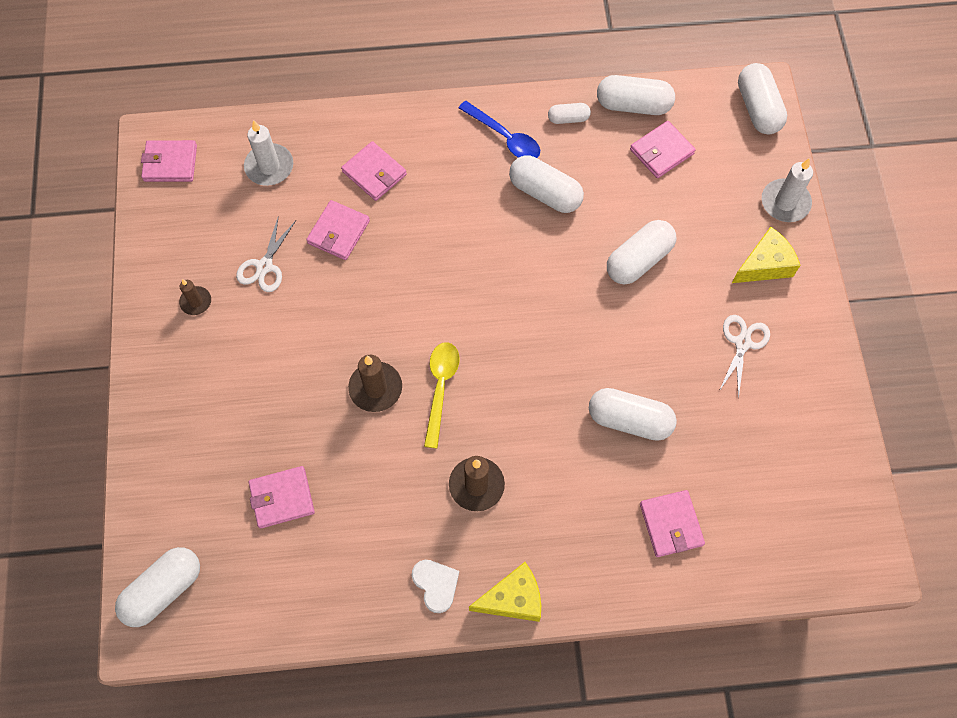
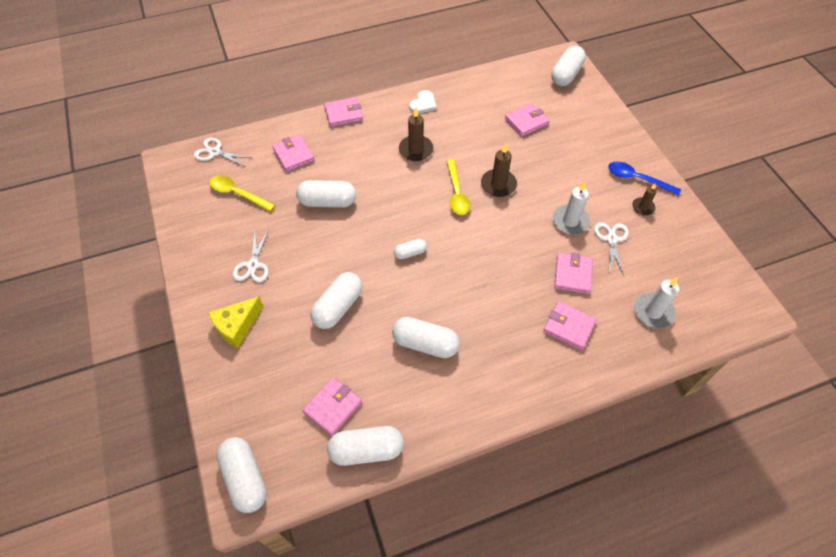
camera: 165 degrees right, 10 degrees down
(170, 163) = (729, 296): pink wallet -> pink wallet (344, 114)
(436, 584) = (423, 104): white heart -> white heart turned 105 degrees counterclockwise
(504, 137) = (474, 386): blue spoon -> blue spoon (637, 179)
(512, 599) = (379, 106): yellow cheese -> none
(568, 118) = (423, 419): white capsule -> white capsule (410, 253)
(761, 469) = (238, 194): none -> yellow spoon
(785, 202) = (219, 385): white candle -> white candle (570, 221)
(798, 563) = (215, 152): none -> white scissors

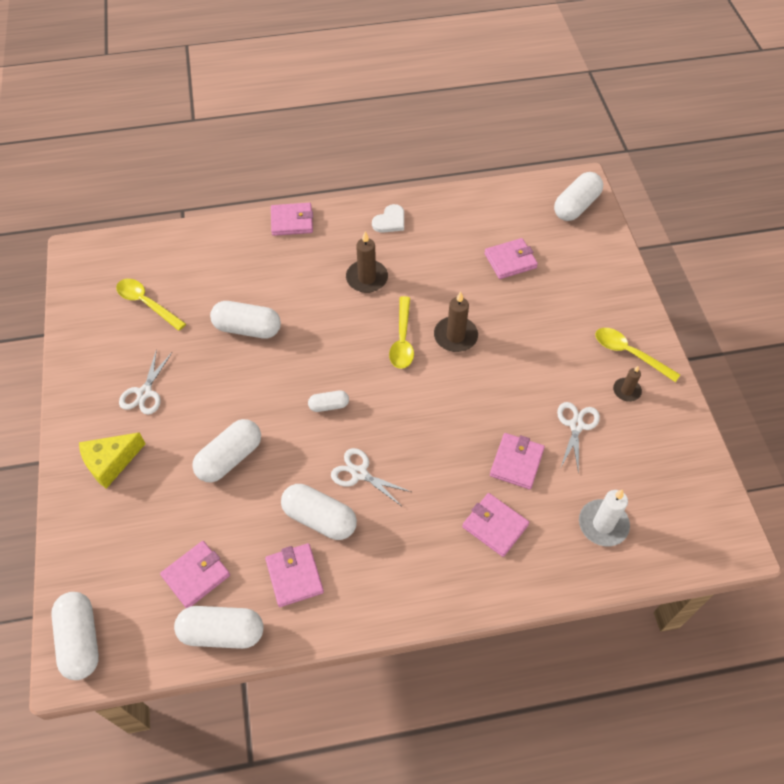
camera: 10 degrees right, 0 degrees up
(215, 152) = (132, 249): white scissors -> white scissors (359, 473)
(293, 155) = (221, 265): pink wallet -> pink wallet (294, 576)
(570, 221) = (531, 395): white candle -> none
(637, 179) = (629, 353): blue spoon -> yellow spoon

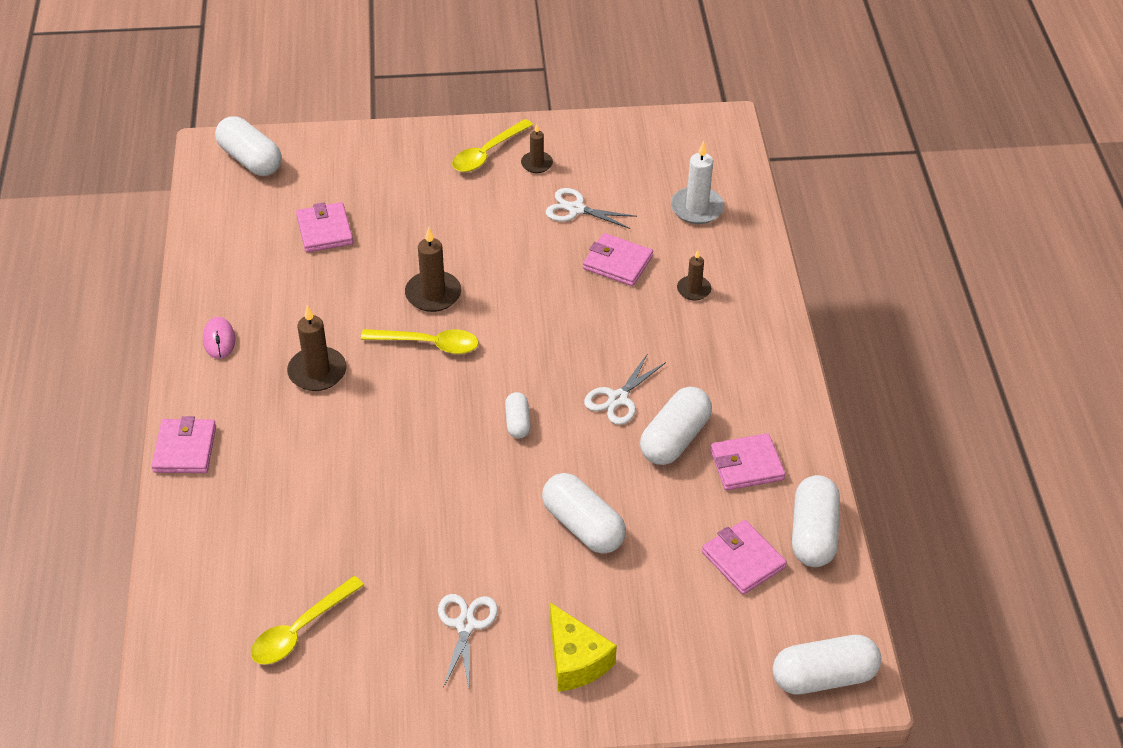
camera: 85 degrees left, 10 degrees down
(145, 393) = (465, 625): white scissors -> white scissors turned 105 degrees counterclockwise
(247, 328) = (376, 505): white capsule -> none
(390, 221) = (219, 340): white heart -> pink mouse
(495, 526) = (693, 289): pink wallet -> brown candle

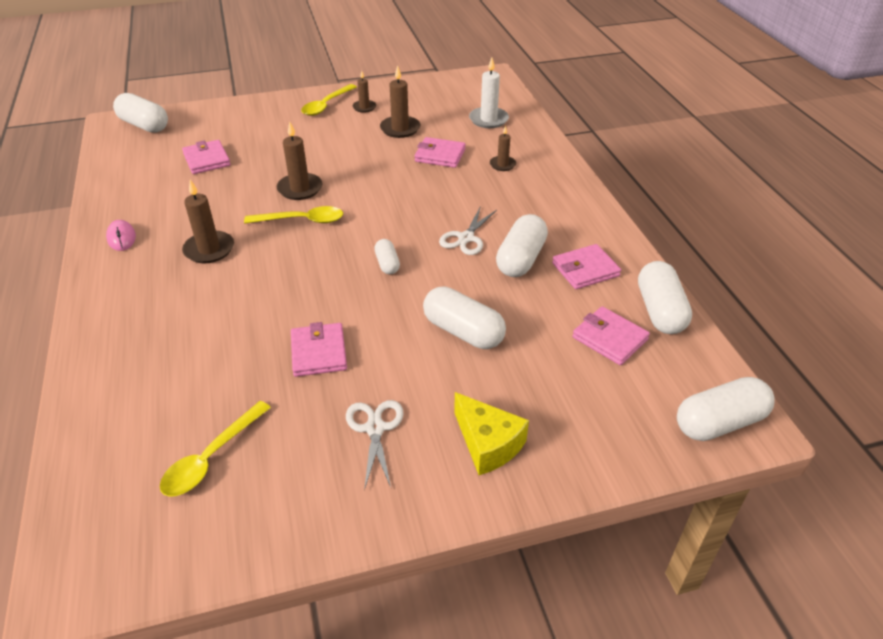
camera: 10 degrees left, 5 degrees down
(185, 449) = (91, 320): pink wallet -> pink wallet (319, 352)
(576, 209) = (400, 129): white scissors -> brown candle

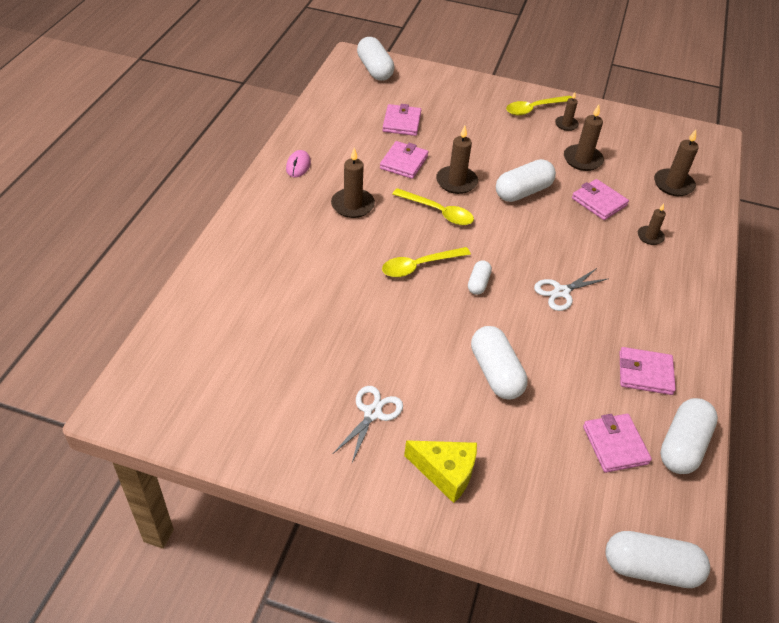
camera: 30 degrees right, 5 degrees up
(211, 457) = (251, 371): yellow spoon -> yellow spoon (419, 266)
(319, 352) = (374, 331): pink wallet -> pink wallet (404, 162)
(487, 444) = (445, 472): yellow cheese -> yellow cheese turned 60 degrees counterclockwise
(488, 119) = (673, 184): white candle -> brown candle
(520, 259) = (594, 334): white capsule -> white capsule (523, 192)

